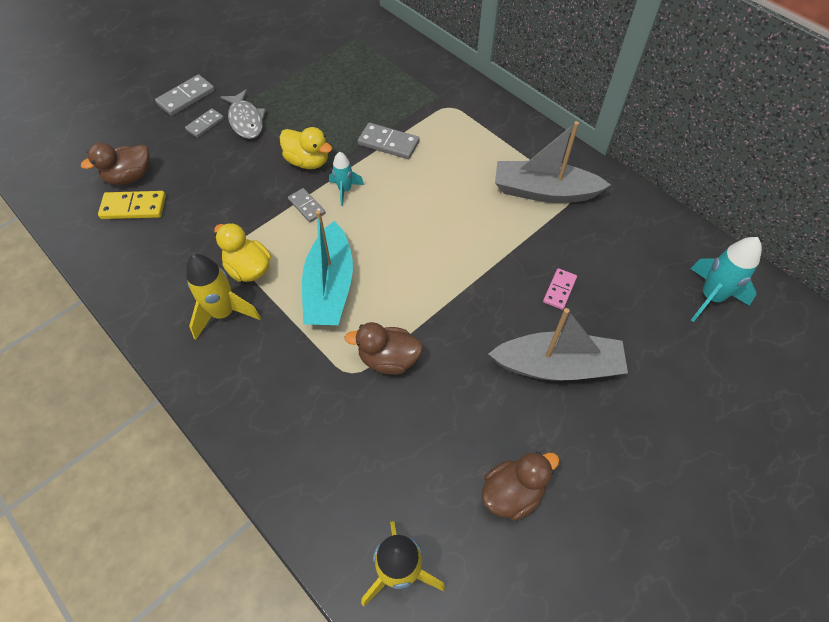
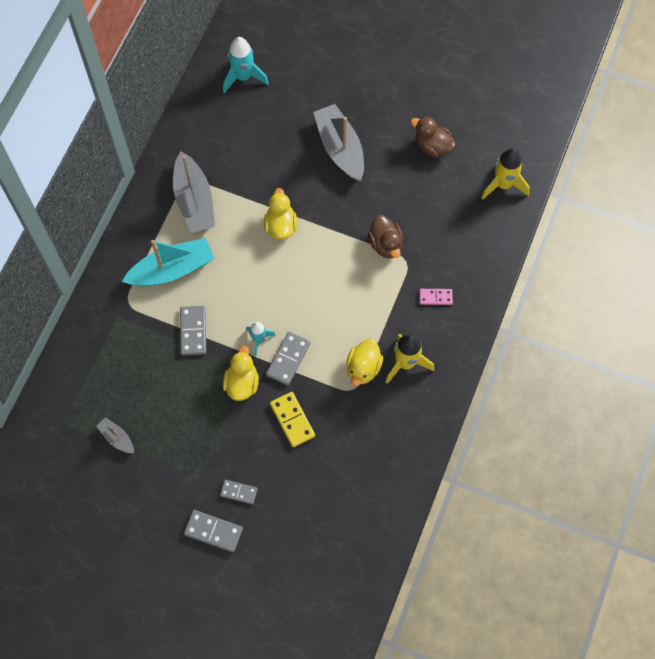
camera: 115 degrees left, 10 degrees up
(129, 177) = (324, 515): brown duck -> none
(134, 207) = (351, 489): yellow domino -> yellow domino (292, 420)
(246, 120) = (218, 460): grey fish -> none
(307, 206) = (288, 359): grey domino -> grey domino, size x1.53
(319, 64) = (117, 438): none -> grey boat
(330, 287) = (350, 306): turquoise boat -> turquoise boat (172, 270)
(472, 258) = (280, 226): none -> yellow duck
(559, 290) = (281, 164): pink domino -> pink domino (435, 297)

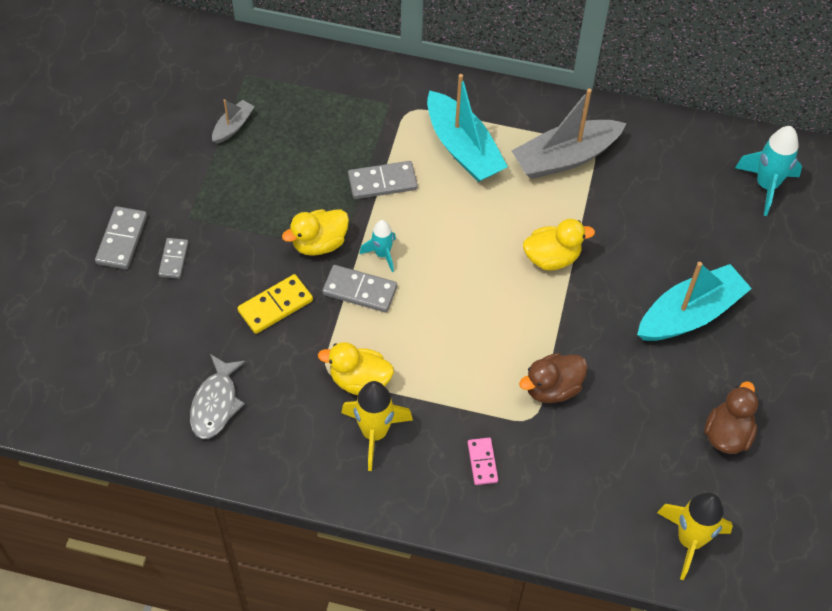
camera: 80 degrees right, 10 degrees down
(242, 383) = (319, 243): yellow duck -> yellow duck turned 150 degrees clockwise
(340, 148) = (690, 314): grey boat -> turquoise boat
(369, 469) = (216, 404): none -> grey fish

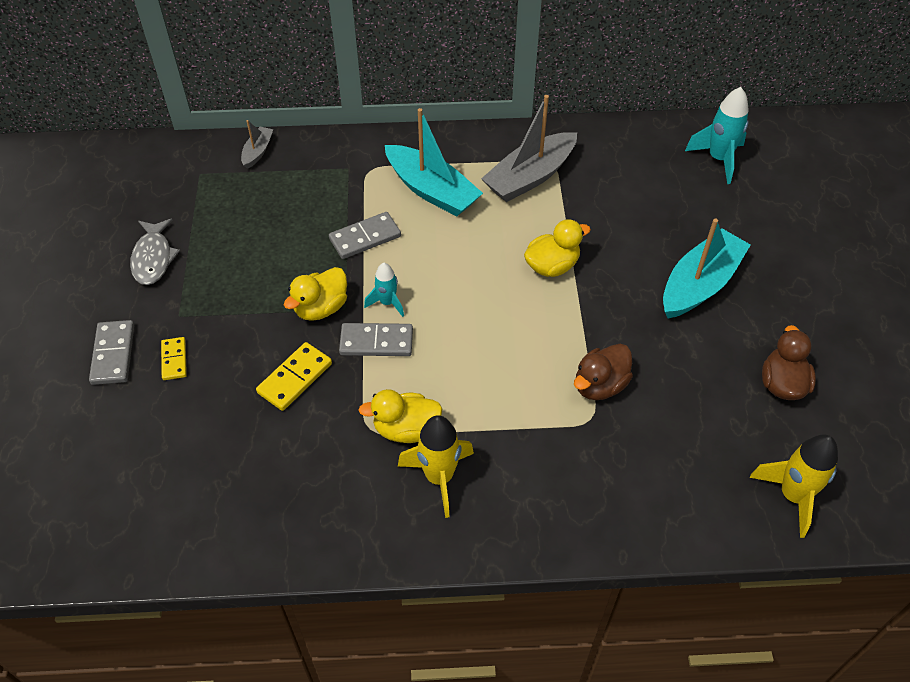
camera: 15 degrees left, 5 degrees down
(173, 259) = (174, 360): grey domino -> yellow domino
(216, 404) = (261, 493): grey fish -> grey fish (153, 258)
(233, 126) = (200, 222): grey boat -> grey boat (257, 152)
(482, 462) = (559, 476): pink domino -> none

